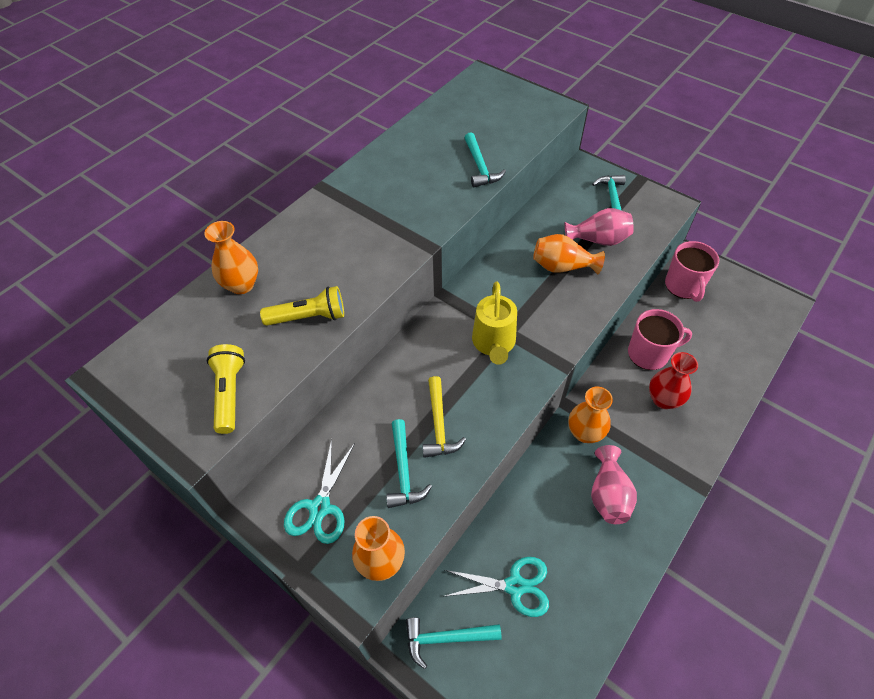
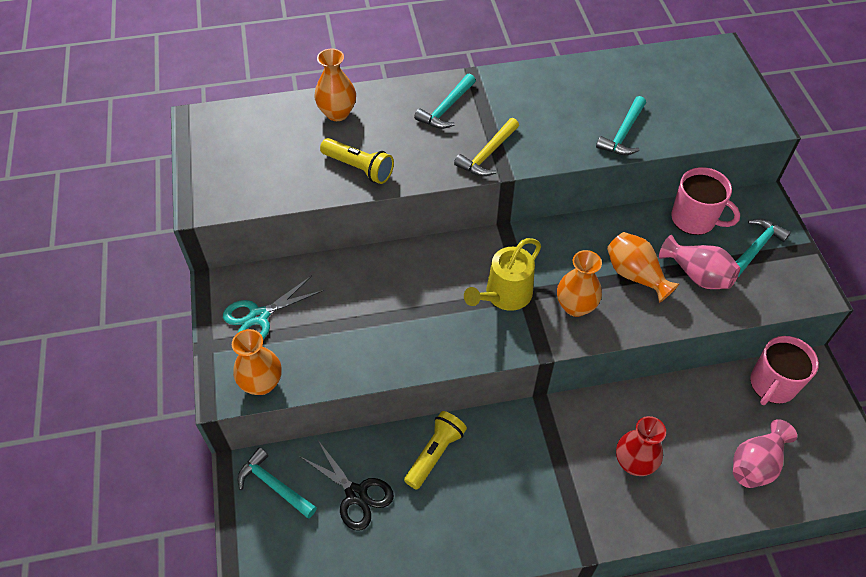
camera: 40 degrees right, 0 degrees up
(229, 393) = (256, 185): yellow flashlight -> yellow flashlight (435, 453)
(404, 471) = (337, 337): turquoise hammer -> turquoise hammer (446, 109)
(439, 425) = (396, 324): yellow hammer -> yellow hammer (487, 154)
(515, 586) = (356, 495): turquoise scissors -> black scissors
(585, 433) = (532, 433): orange vase -> orange vase (575, 306)
(608, 494) = (499, 494): pink vase -> pink vase (755, 464)
(649, 353) = (665, 416): pink mug -> pink mug (694, 219)

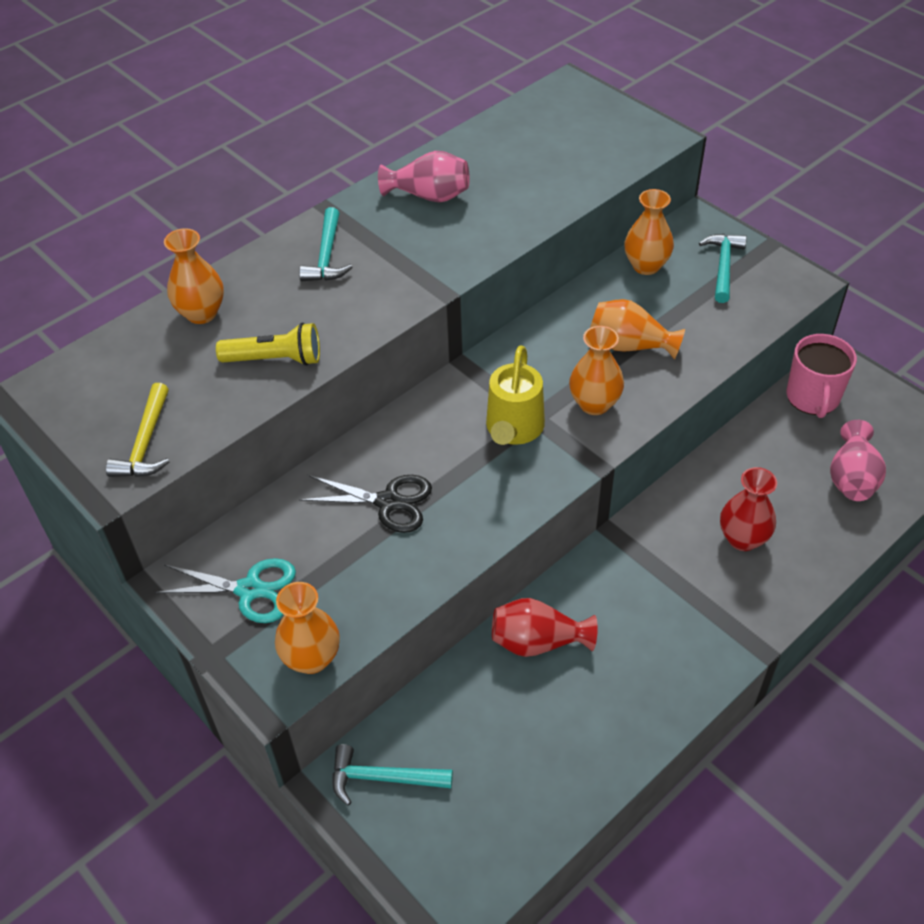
camera: 30 degrees left, 5 degrees down
(258, 316) = (250, 590): turquoise scissors -> turquoise scissors turned 105 degrees counterclockwise
(356, 495) = (485, 733): black scissors -> black scissors (388, 502)
(435, 453) = (538, 642): yellow flashlight -> red vase
(487, 154) = (410, 283): yellow hammer -> yellow hammer (146, 443)
(623, 134) = (536, 202): turquoise hammer -> none
(694, 219) = (646, 266): pink mug -> orange vase
(697, 275) = (688, 317): pink vase -> pink vase (429, 196)

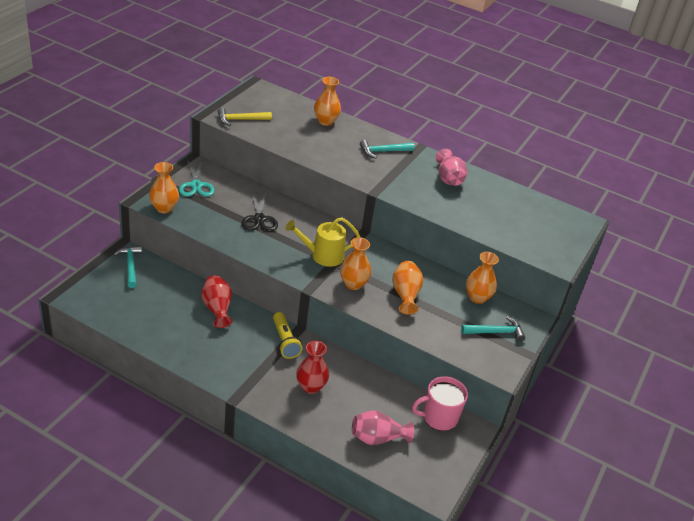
camera: 65 degrees right, 10 degrees down
(275, 359) = (305, 146): yellow flashlight -> yellow flashlight (285, 341)

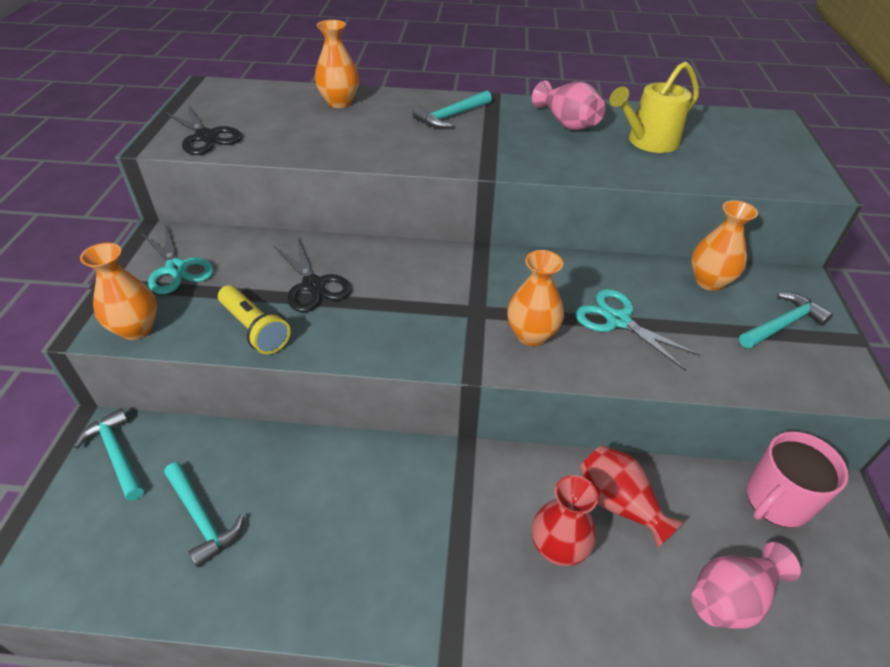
camera: 20 degrees left, 5 degrees up
(156, 307) = (202, 518): none -> turquoise hammer
(217, 309) = (313, 469): red vase -> red vase (619, 504)
(240, 120) = (206, 137): yellow hammer -> black scissors
(285, 341) = (460, 478): yellow flashlight -> yellow flashlight (255, 329)
(323, 255) = (451, 306): yellow watering can -> yellow watering can (648, 142)
(405, 295) = (617, 320): orange vase -> turquoise scissors

